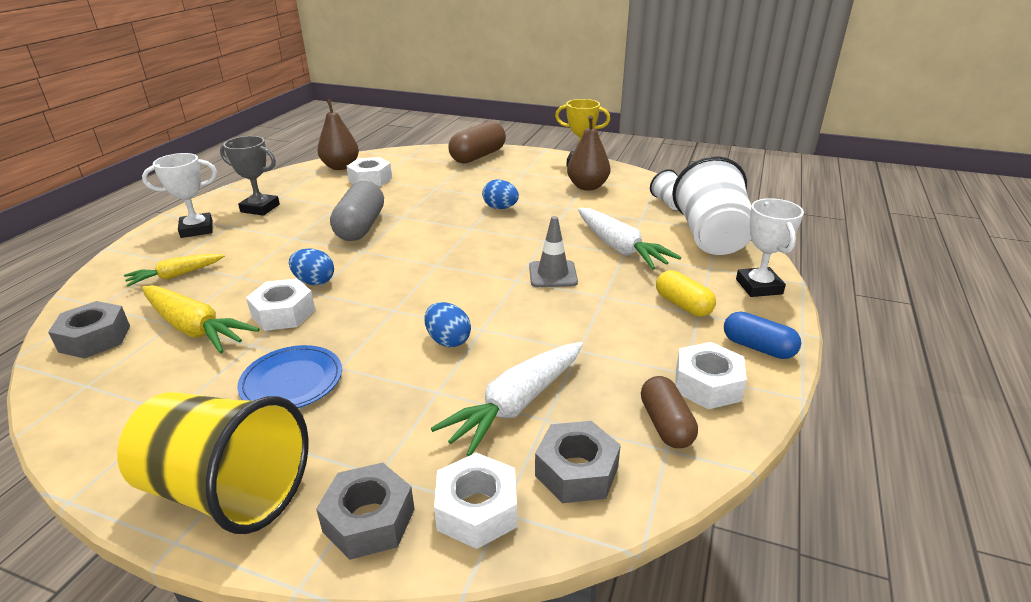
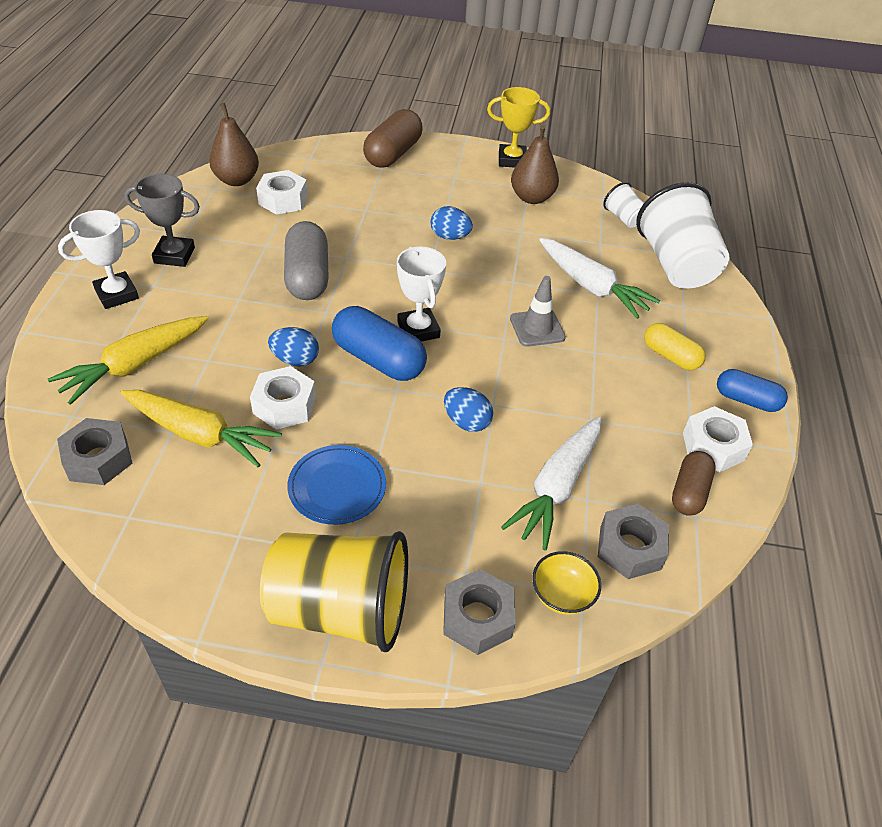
camera: 15 degrees left, 15 degrees up
(176, 275) = (135, 365): yellow carrot -> yellow carrot, size x1.60
(389, 287) = (378, 359): none -> blue capsule
(477, 510) = (562, 595): white nut -> yellow bowl
(666, 424) = (689, 492): brown capsule -> brown capsule turned 45 degrees clockwise
(758, 286) = (733, 327): white trophy -> white trophy (418, 330)

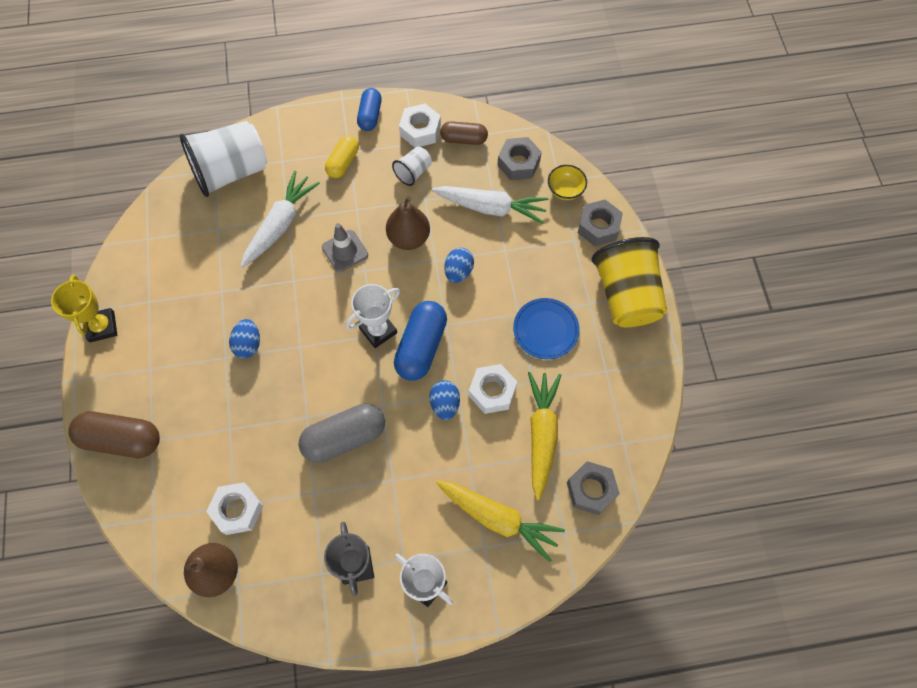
camera: 105 degrees left, 20 degrees up
(532, 198) = (164, 294): brown pear -> brown pear (409, 238)
(623, 218) = (175, 217): white cup -> white cup (413, 172)

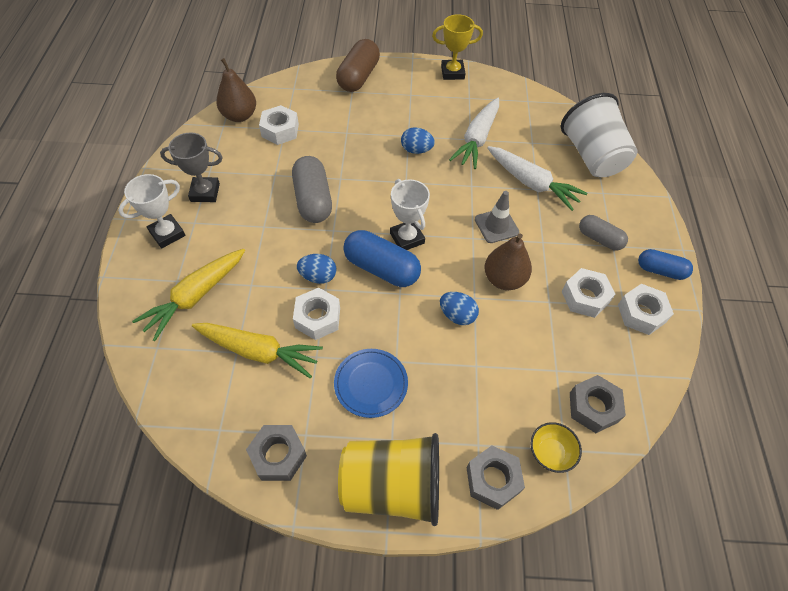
camera: 100 degrees right, 10 degrees down
(343, 163) = (599, 239): yellow capsule -> grey capsule
(413, 172) = (585, 297): white cup -> white nut
(464, 139) = (629, 355): brown capsule -> none
(491, 208) = (533, 363): white carrot -> white carrot (477, 139)
(591, 490) = (185, 383): grey nut -> grey nut (278, 455)

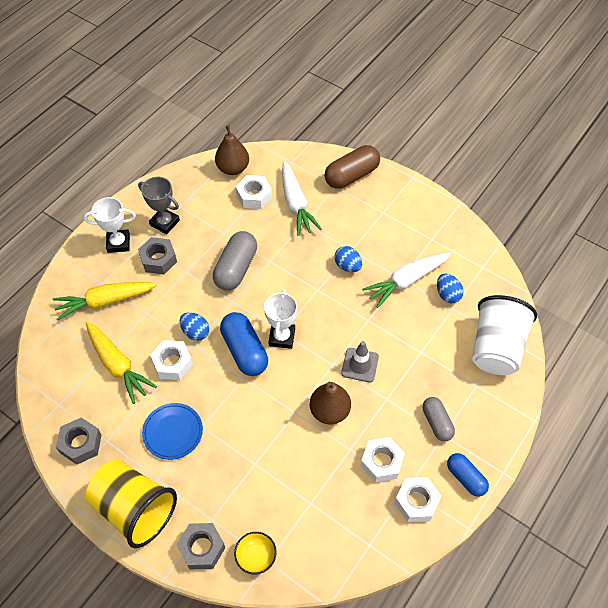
camera: 35 degrees right, 0 degrees up
(452, 72) = (436, 208): yellow trophy -> none
(457, 315) = (271, 419): blue egg -> blue egg (447, 295)
(531, 183) = (420, 344): white carrot -> white carrot (296, 204)
(593, 407) = (314, 546): grey nut -> grey nut (158, 259)

